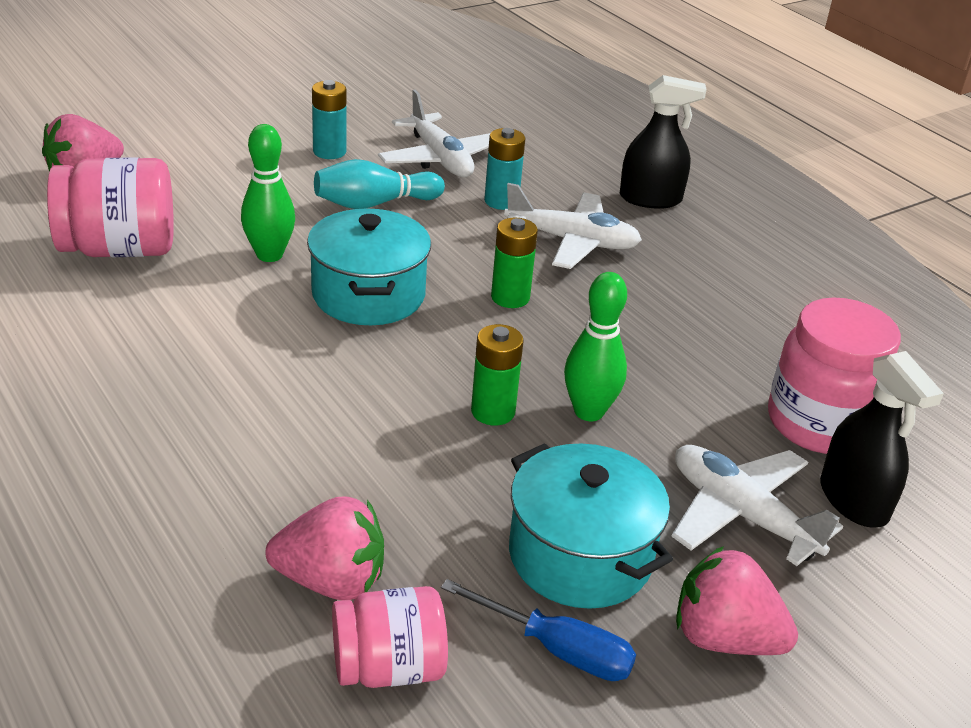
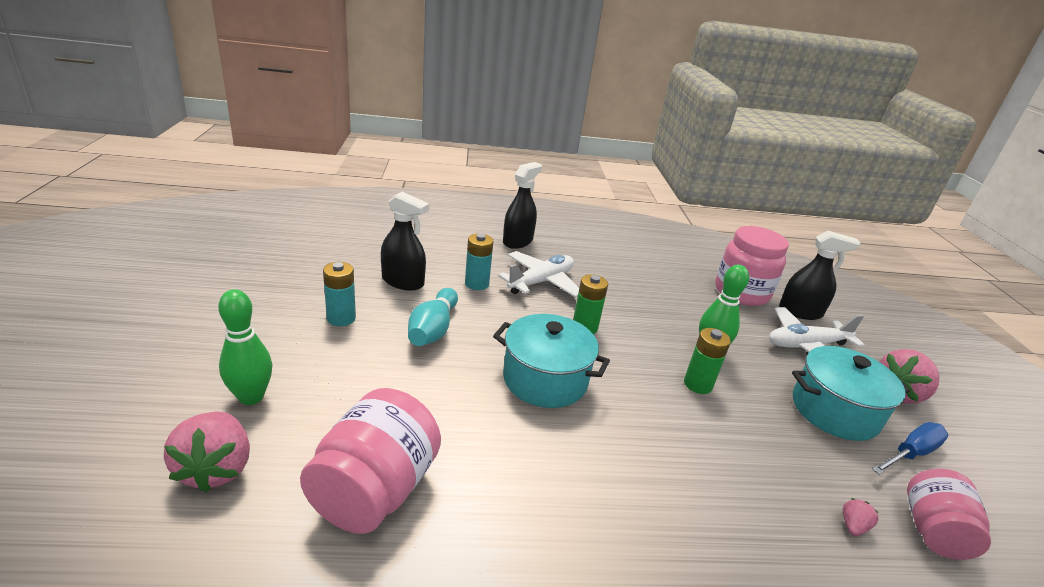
camera: 60 degrees left, 5 degrees down
(269, 255) = (458, 404): green bowling pin -> green bowling pin (251, 397)
(331, 581) = (853, 526): pink strawberry -> pink strawberry, size x0.45
(440, 159) = (403, 281): white plane -> black spray bottle

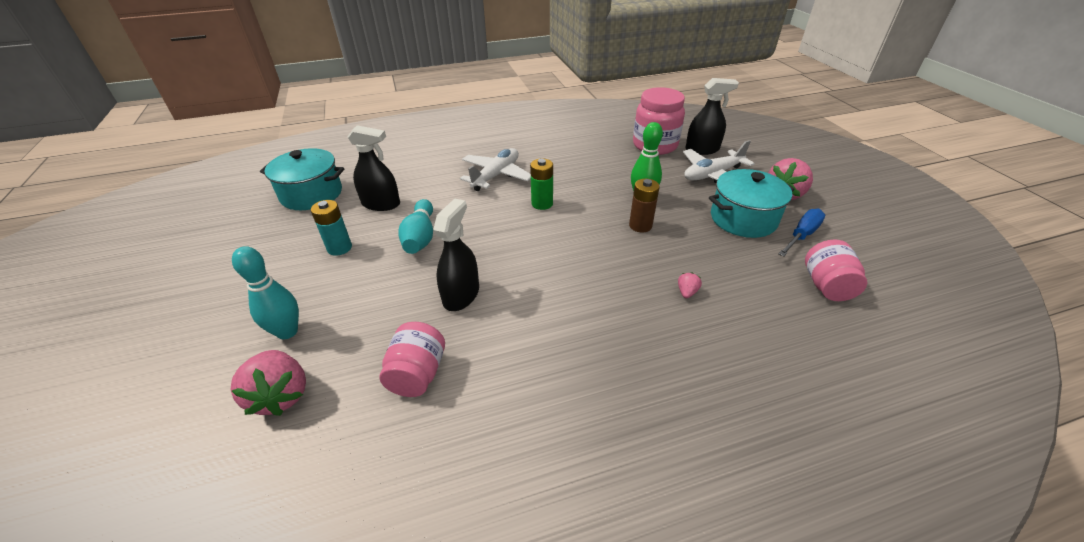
camera: 10 degrees left, 10 degrees up
(251, 397) = (287, 331): green bowling pin -> turquoise bowling pin
(375, 490) = (417, 374): pink jar -> pink jar, size x0.65
(476, 284) = (444, 190): turquoise battery -> none
(517, 241) = (466, 146): black spray bottle -> black spray bottle (461, 295)
(545, 379) = (523, 253): turquoise pot -> turquoise pot (311, 194)
(698, 384) = (640, 225): green battery -> brown battery
(853, 526) = (773, 298): pink strawberry -> pink strawberry (687, 292)

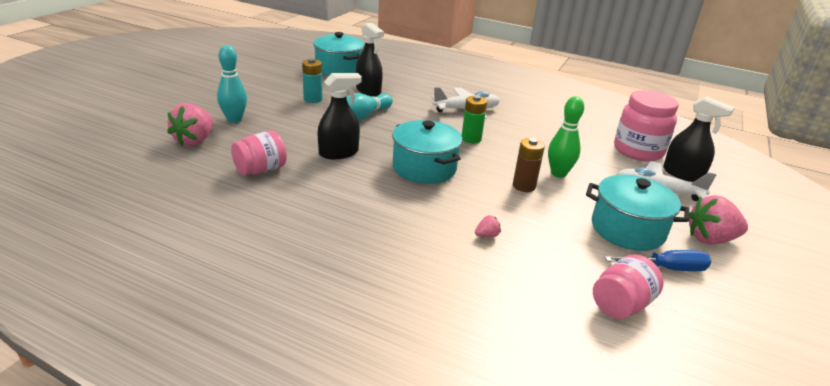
camera: 40 degrees right, 10 degrees down
(553, 259) = (424, 168): none -> turquoise pot

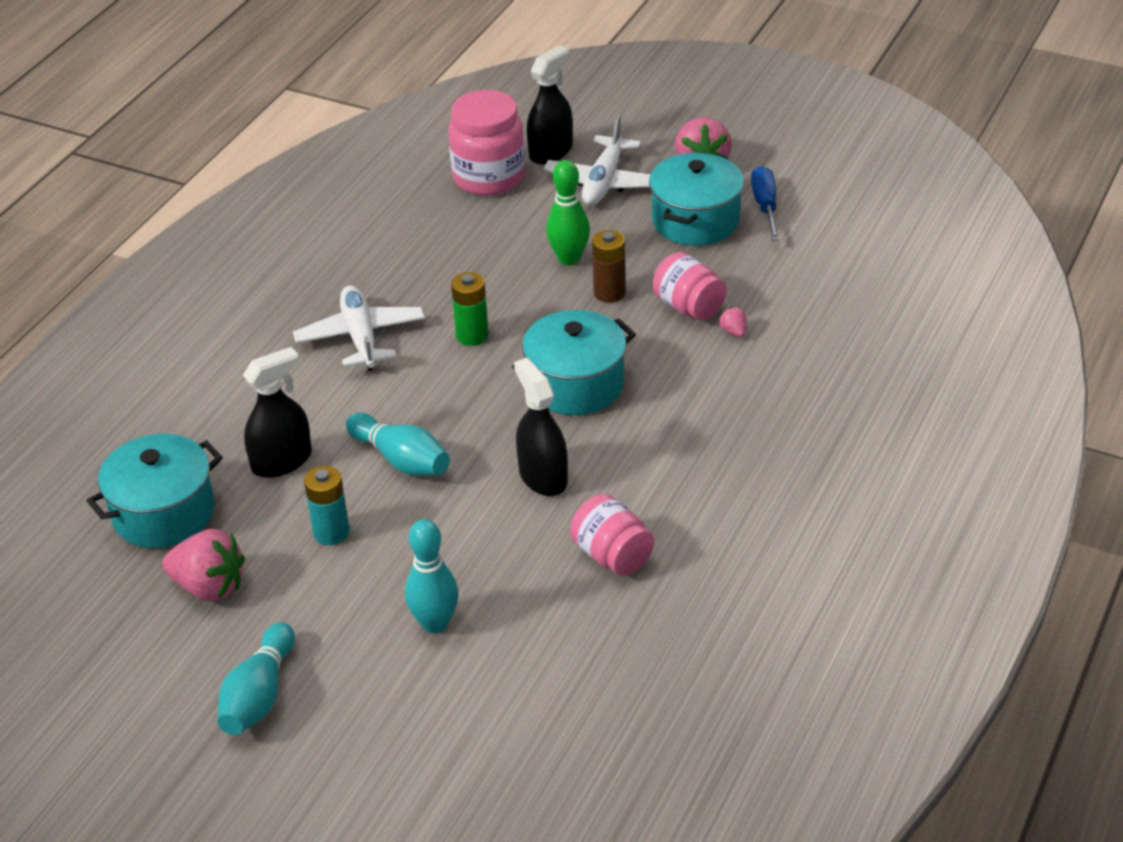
camera: 85 degrees left, 10 degrees up
(194, 141) = (526, 656): pink strawberry -> pink strawberry (209, 587)
(212, 83) = (259, 695): none -> turquoise bowling pin
(621, 305) = (834, 247): pink jar -> pink jar (689, 307)

